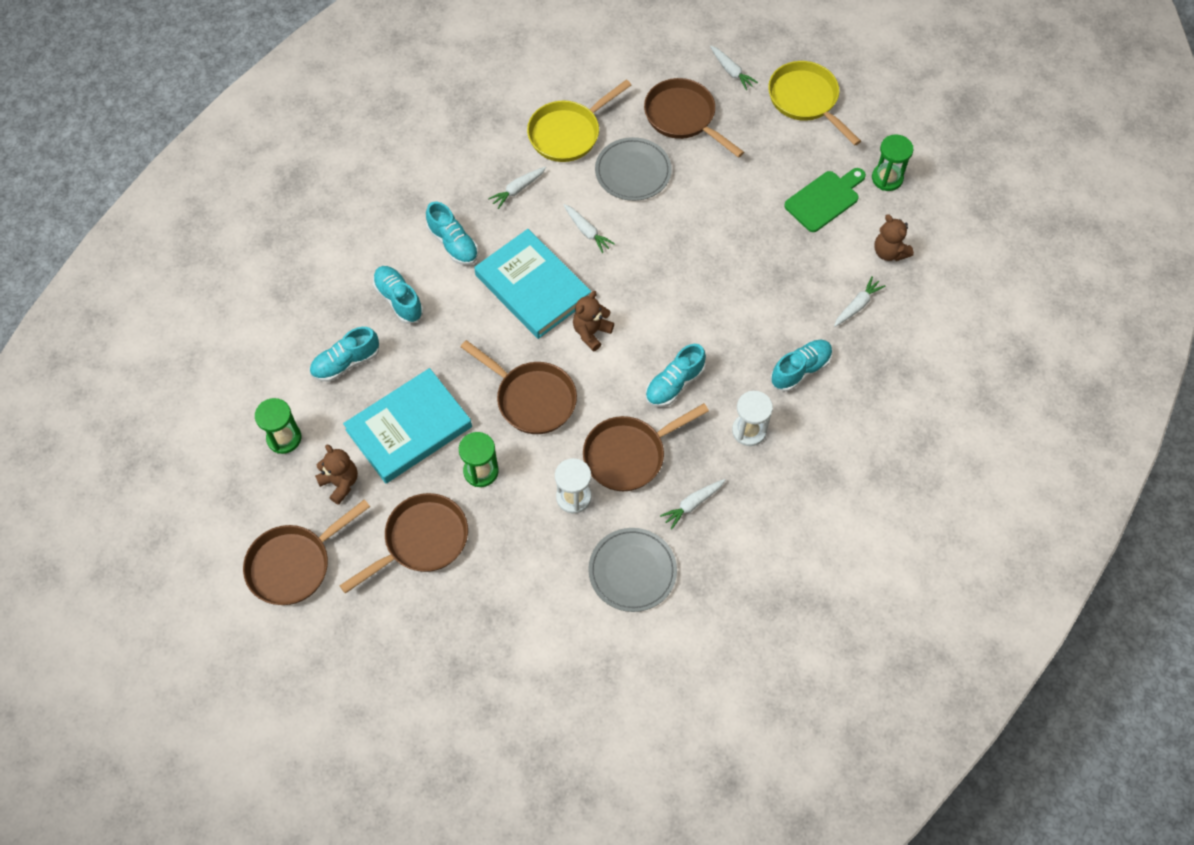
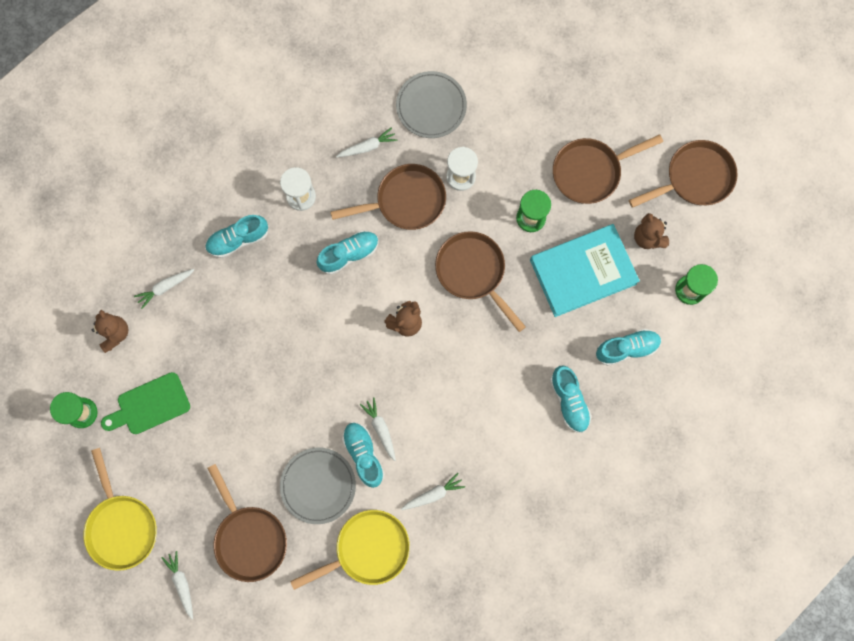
camera: 165 degrees left, 15 degrees up
(453, 243) = (507, 448): turquoise shoe -> turquoise shoe (363, 455)
(533, 287) = (445, 382): turquoise book -> none

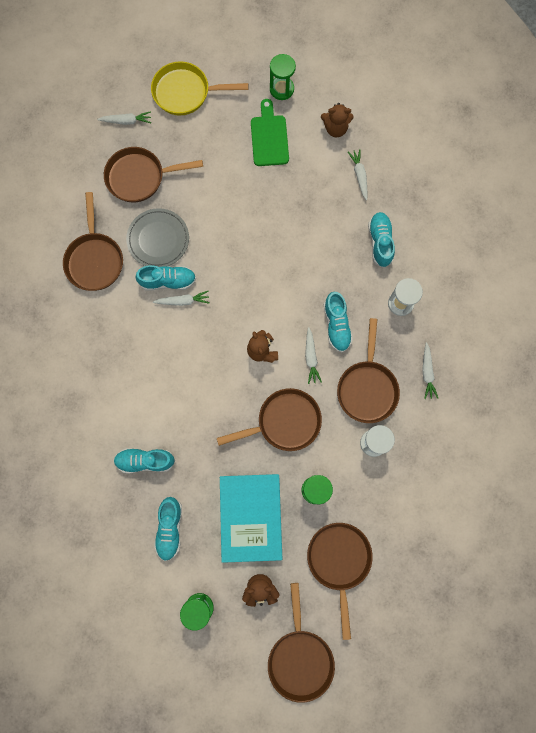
camera: 110 degrees right, 0 degrees up
(367, 549) = (95, 259): yellow pan -> brown pan
(431, 106) = (447, 441): grey plate -> none
(433, 494) = (115, 323): white carrot -> white carrot (311, 357)

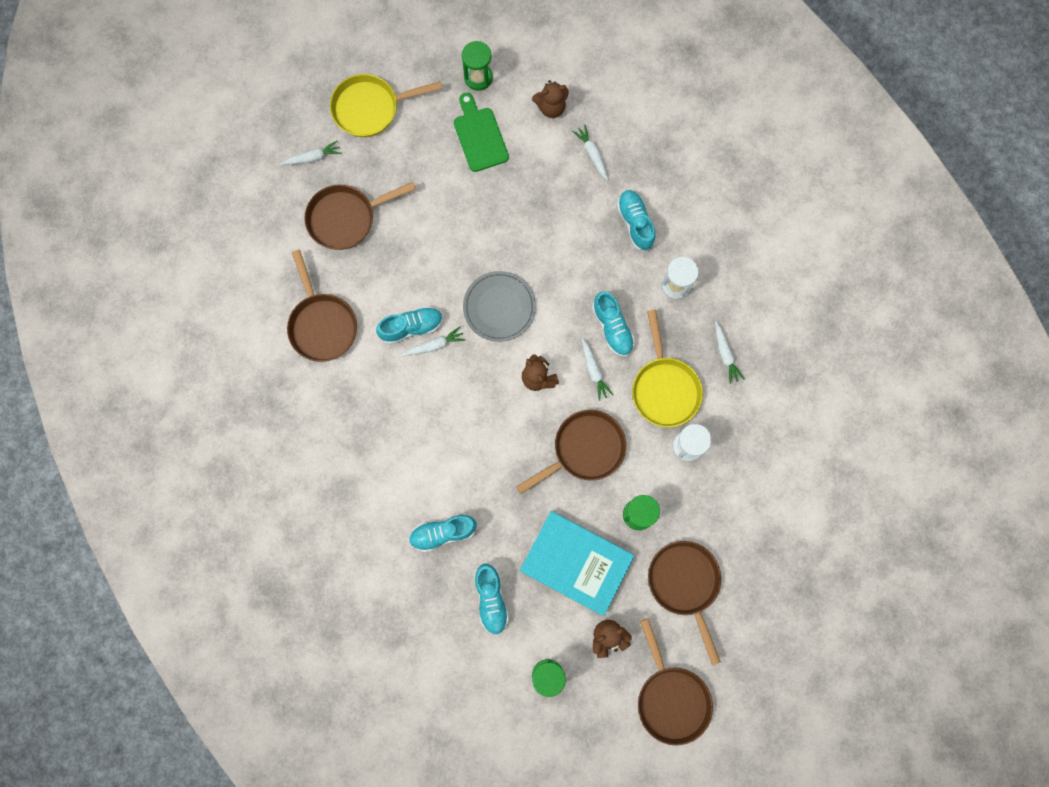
camera: 15 degrees left, 0 degrees up
(158, 239) = (387, 283): grey plate -> grey plate (499, 307)
(251, 517) = (576, 563): turquoise book -> turquoise book turned 45 degrees counterclockwise
(367, 388) = (664, 388): brown pan -> yellow pan

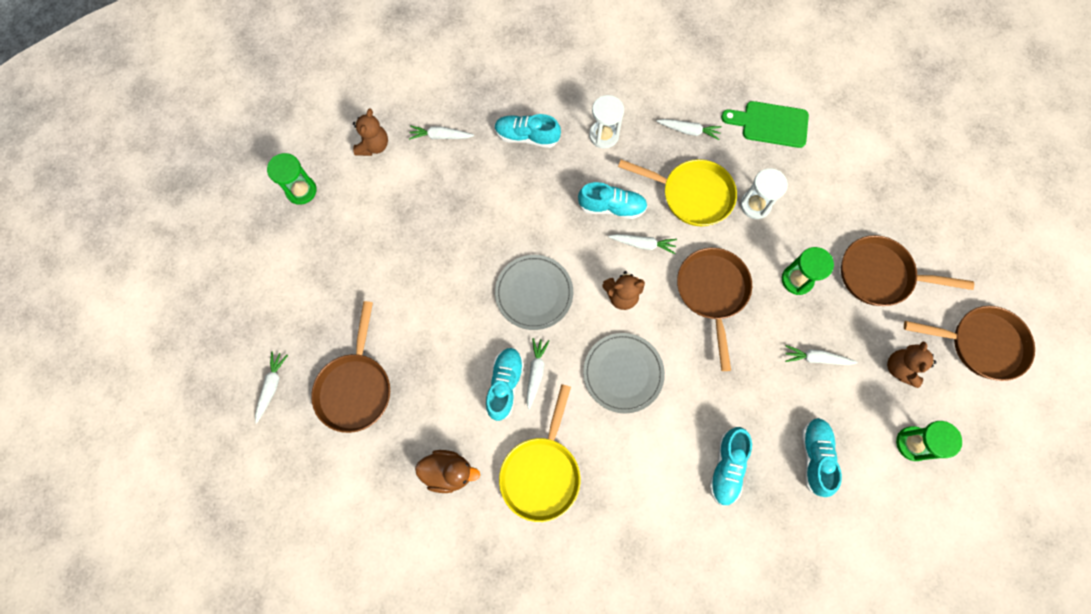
camera: 60 degrees left, 5 degrees down
(322, 324) = (448, 472): brown pan -> brown duck
(371, 108) = (261, 303): yellow pan -> yellow pan (541, 472)
(473, 413) = (623, 373): none -> grey plate
(479, 136) = (358, 220): green cutting board -> green cutting board (770, 124)
(491, 599) = (814, 456): turquoise shoe -> turquoise shoe turned 105 degrees counterclockwise
(576, 563) = (816, 358): turquoise book -> white carrot

